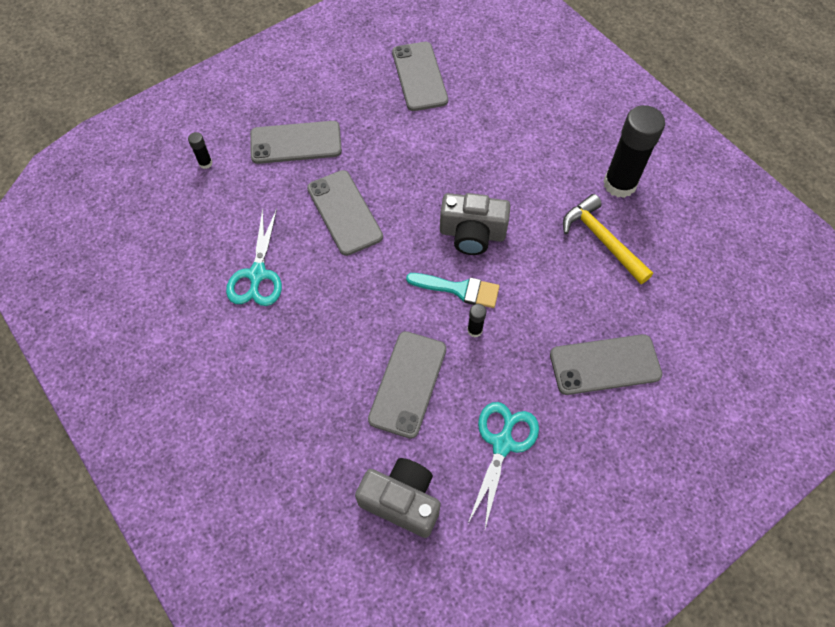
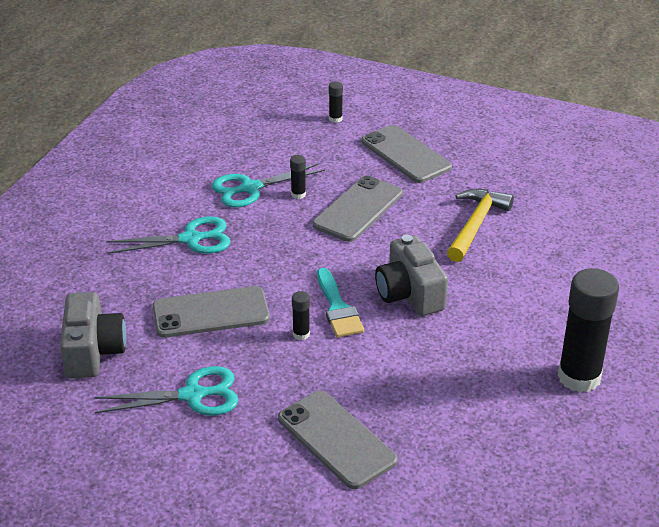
camera: 60 degrees right, 25 degrees down
(293, 243) = (298, 194): none -> black glue stick
(297, 354) = (191, 239): none -> turquoise scissors
(419, 76) = (563, 193): grey phone -> none
(601, 239) = (490, 387): yellow hammer -> yellow hammer (476, 224)

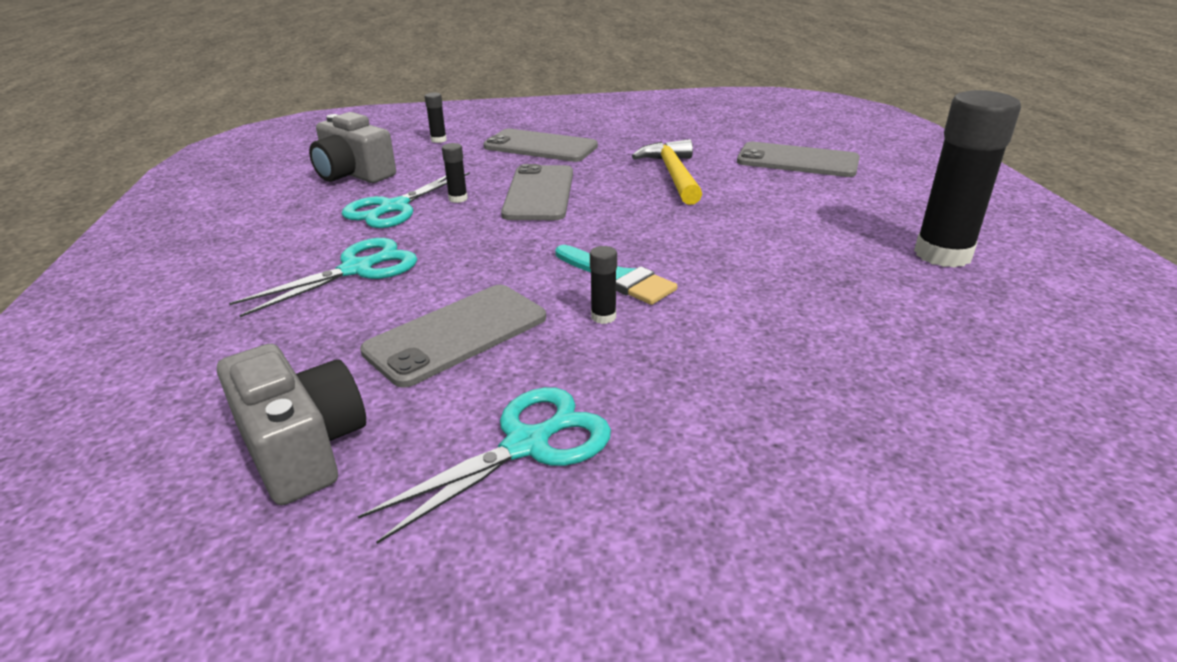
camera: 30 degrees left, 5 degrees down
(336, 439) = (792, 417): grey phone -> grey phone (797, 161)
(409, 294) = (681, 242): grey camera -> grey camera (354, 174)

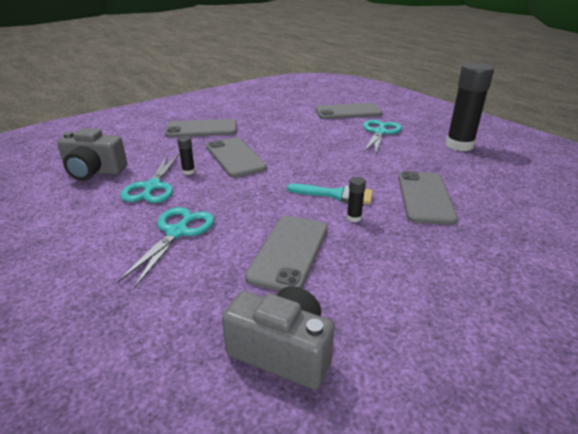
camera: 30 degrees left, 0 degrees up
(438, 140) = (128, 137): black glue stick -> none
(526, 445) = (399, 298): turquoise scissors -> turquoise scissors (380, 132)
(673, 174) = (296, 131): yellow hammer -> none
(759, 320) = (425, 197): none -> grey phone

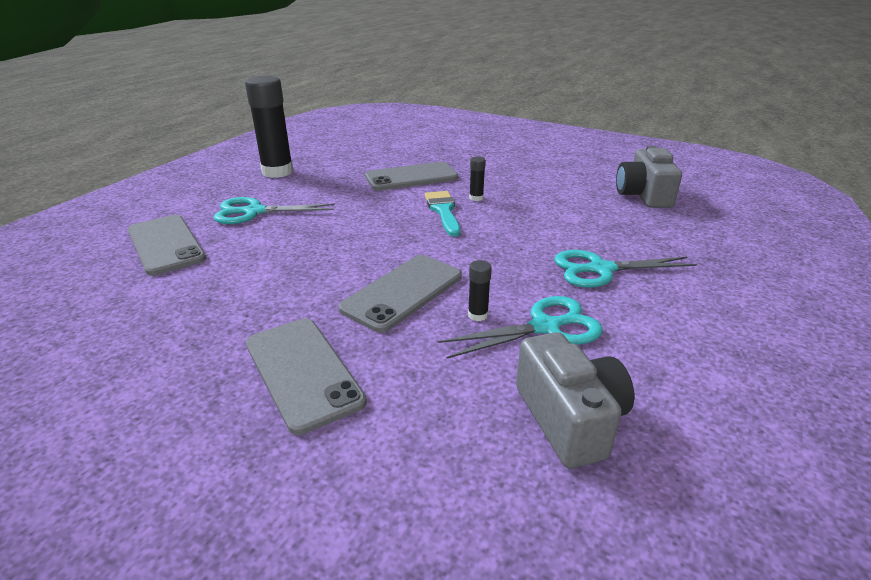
camera: 115 degrees left, 0 degrees up
(289, 252) = (556, 212): grey phone -> none

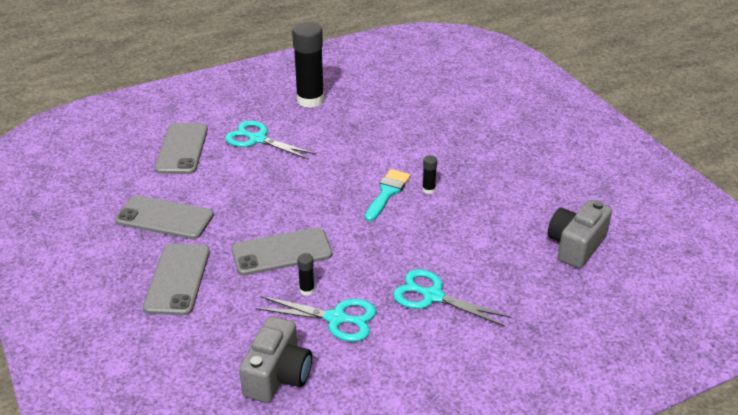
camera: 35 degrees right, 5 degrees up
(411, 177) = (404, 146): grey phone -> grey phone (164, 218)

